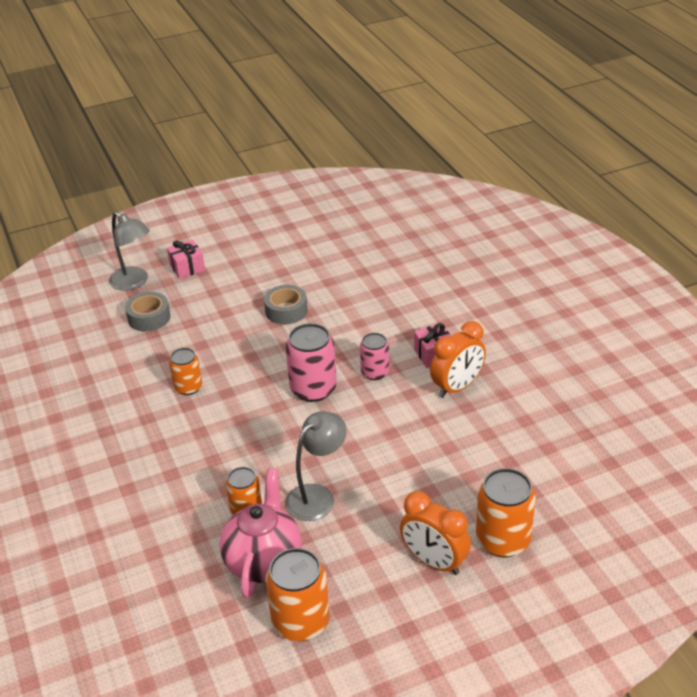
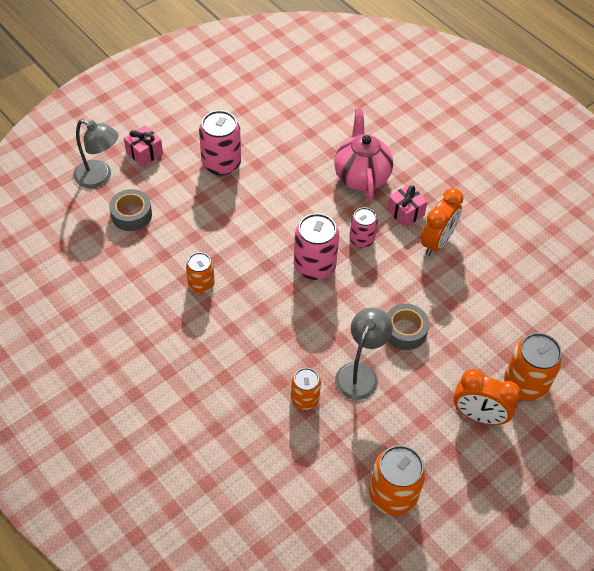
camera: 20 degrees left, 15 degrees up
(259, 286) = (221, 163): none -> pink can
(264, 561) = (340, 445): pink teapot -> pink teapot (361, 176)
(286, 311) = (257, 186): grey tape -> grey tape (405, 331)

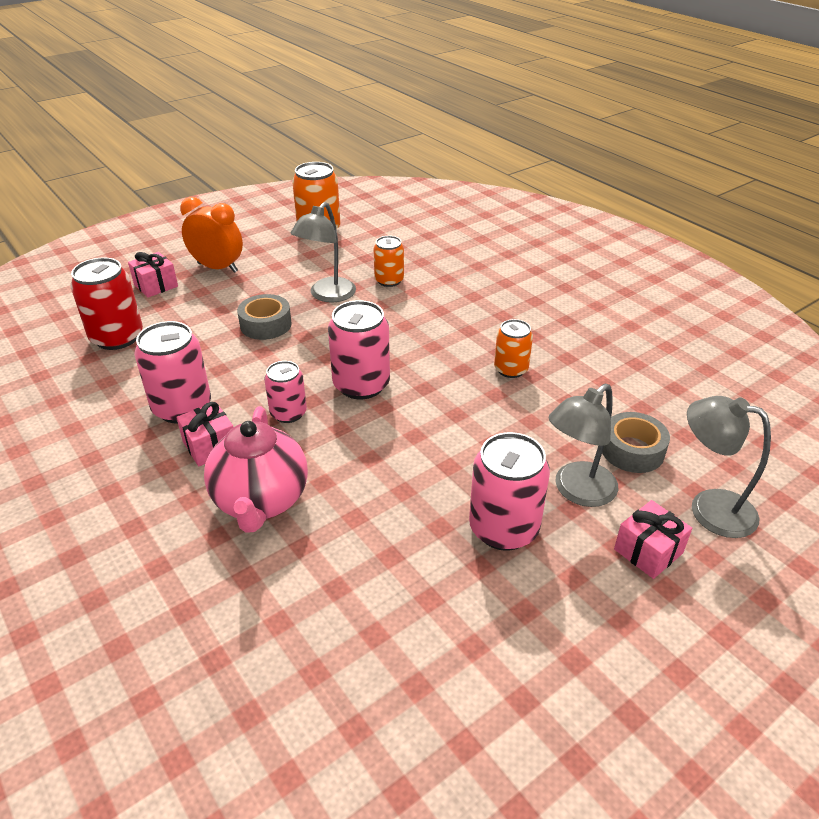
camera: 175 degrees left, 15 degrees down
(174, 186) = (577, 491): none -> grey lamp
(437, 242) = (182, 408): orange clock -> pink can
(521, 312) = (117, 337): none -> red can
(525, 384) = (156, 285): orange can -> pink gift

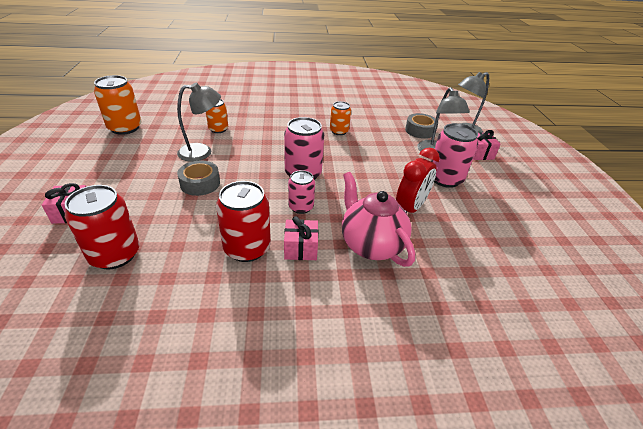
camera: 60 degrees left, 0 degrees up
(182, 408) = (247, 248): pink can -> red can
(217, 267) = (99, 178): orange clock -> none
(261, 501) = (370, 245): pink teapot -> pink teapot turned 150 degrees counterclockwise
(327, 295) = (202, 152): grey lamp -> grey lamp turned 75 degrees counterclockwise
(378, 513) = (410, 208): none -> red clock

